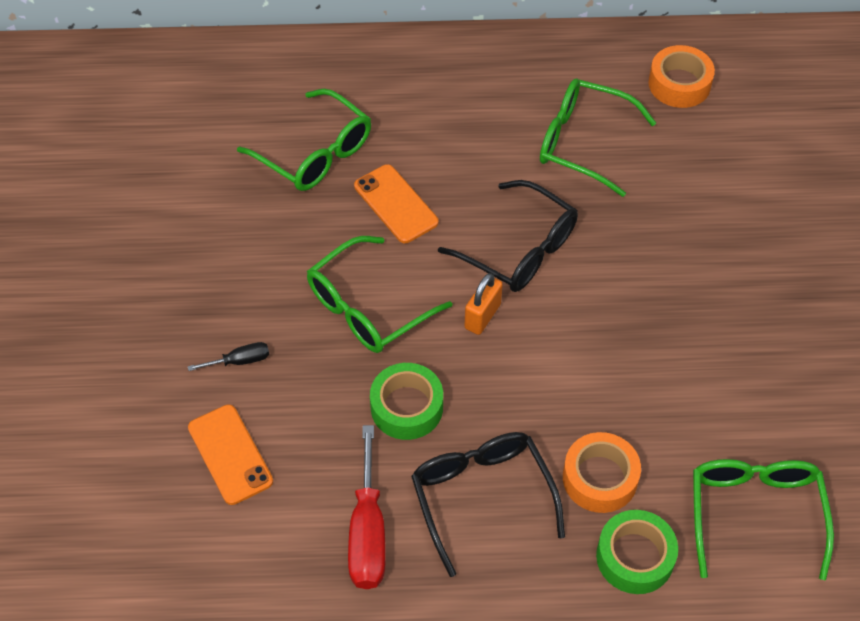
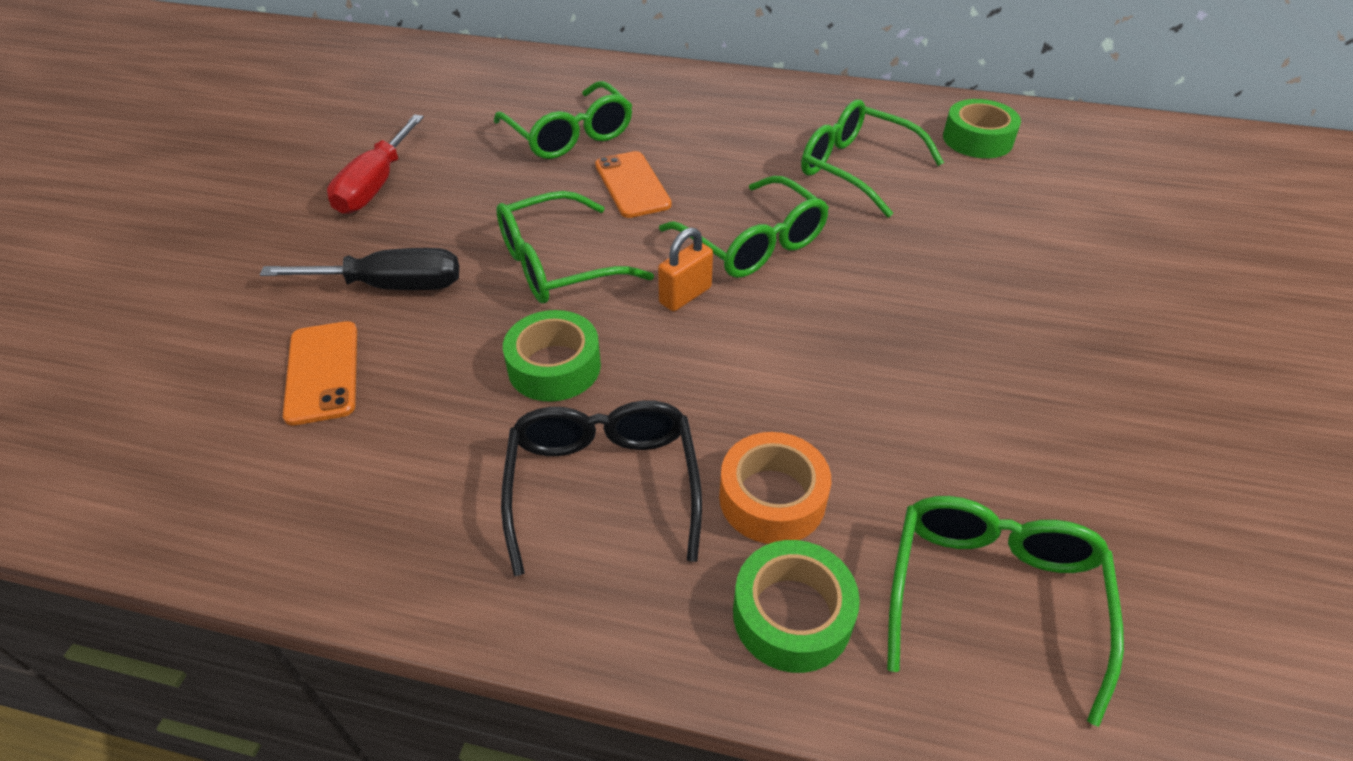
camera: 15 degrees right, 10 degrees down
(240, 361) = (391, 286): black screwdriver -> black screwdriver, size x1.98
(367, 532) = (435, 494): red screwdriver -> red screwdriver (375, 185)
(520, 249) = (753, 244): black glasses -> green glasses
(679, 84) = (977, 139): orange tape -> green tape

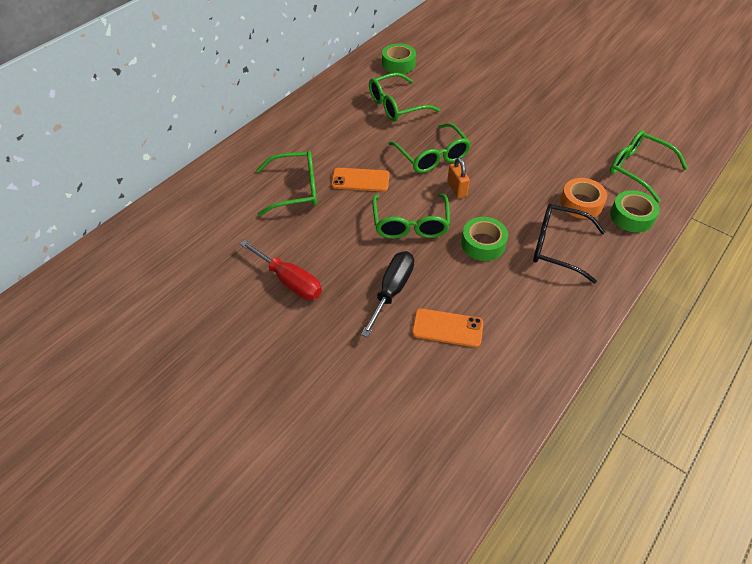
camera: 65 degrees left, 5 degrees up
(753, 244) = (432, 156): green glasses -> green glasses turned 75 degrees clockwise

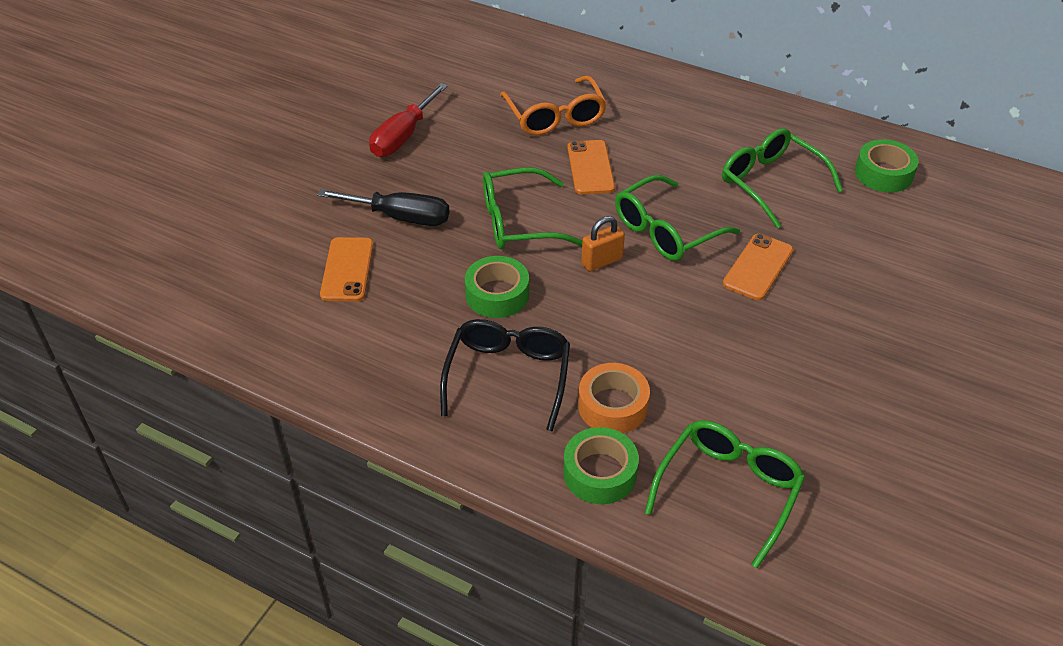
camera: 80 degrees right, 5 degrees down
(296, 189) = (555, 117): green glasses -> orange glasses
(470, 126) = (758, 267): none -> orange phone

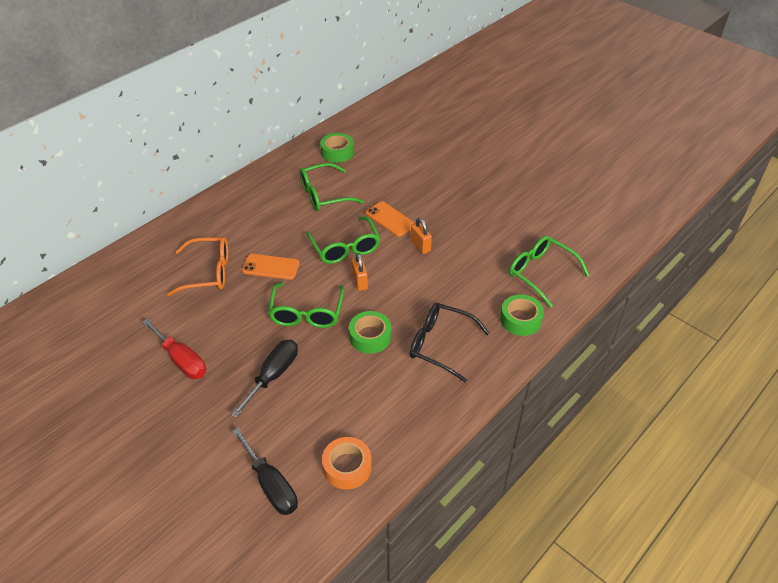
camera: 75 degrees left, 0 degrees up
(237, 256) = (271, 485): none -> black screwdriver
(347, 269) = (315, 414): orange phone -> none
(613, 406) = (475, 303): orange tape -> orange tape (347, 467)
(714, 315) = (420, 246): none -> orange padlock

